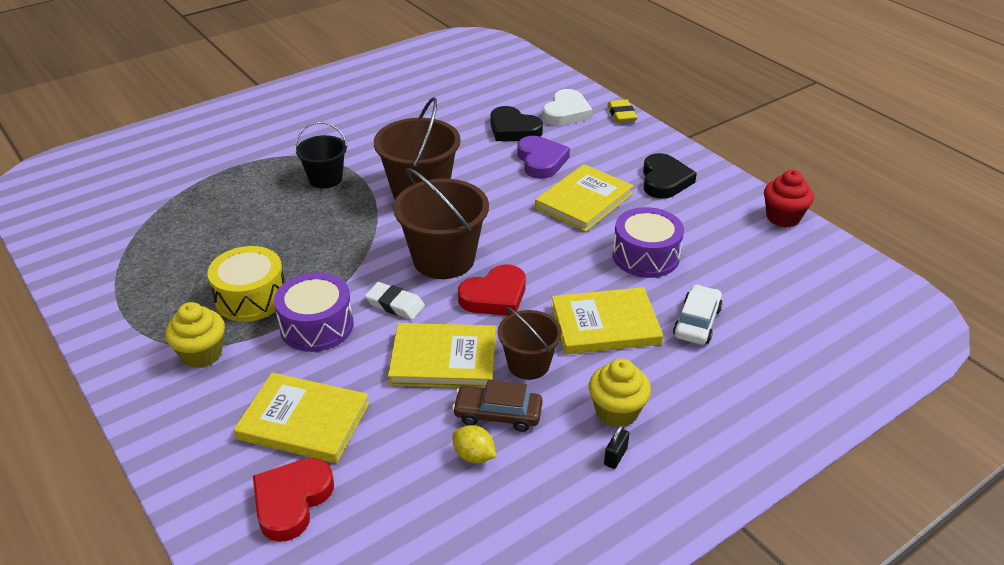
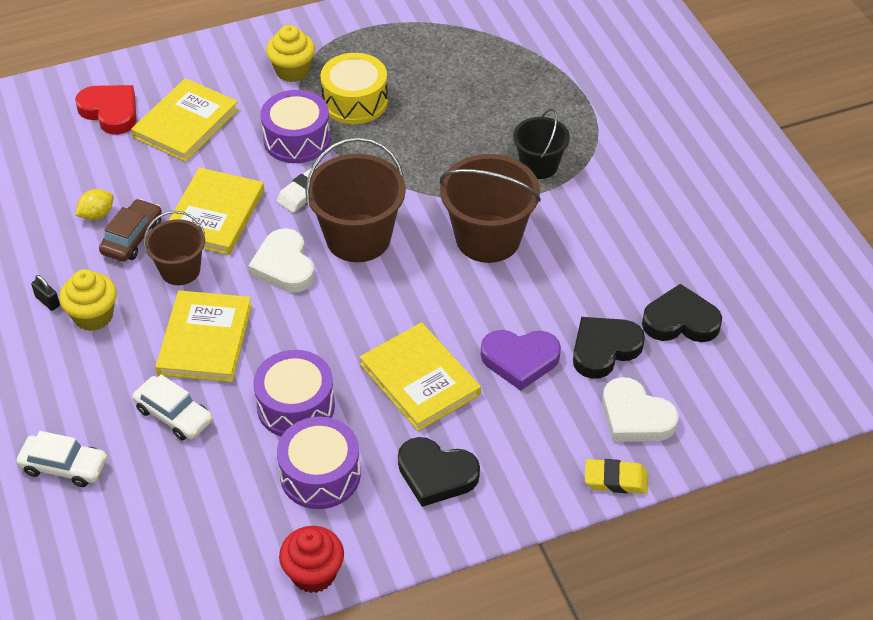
camera: 105 degrees right, 10 degrees up
(473, 104) = (680, 321): none -> black heart
(495, 296) = (284, 266): red heart -> white heart
(700, 231) = (320, 475): none -> purple drum
(794, 376) = (64, 466): none -> white car

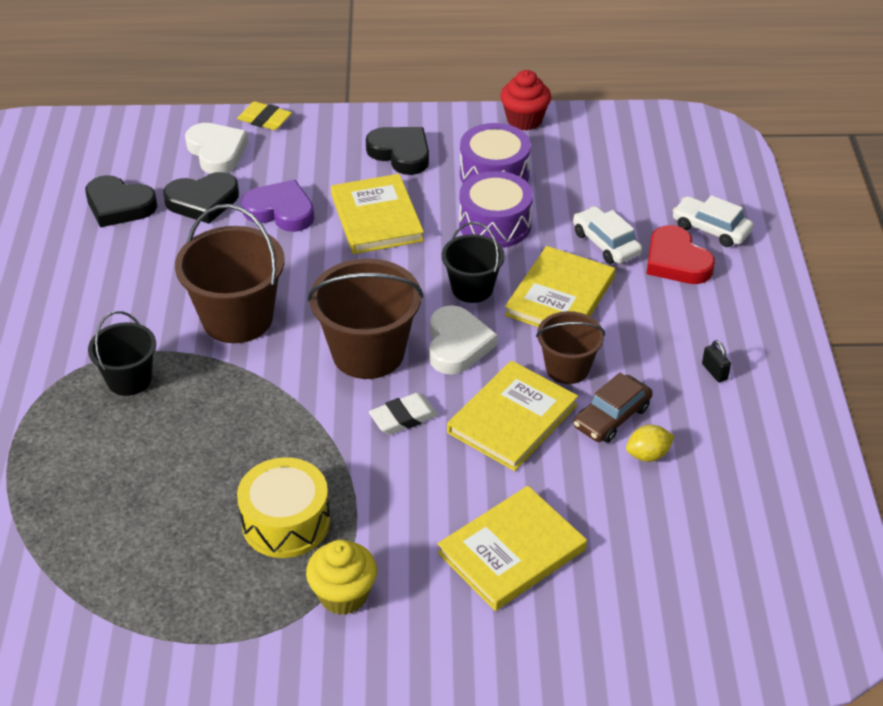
camera: 160 degrees left, 5 degrees down
(93, 316) = (668, 345): yellow cupcake -> none
(110, 112) = (607, 599): red heart -> red heart (676, 261)
(291, 325) = (472, 288): none -> black bucket
(297, 139) = (382, 488): purple drum -> none

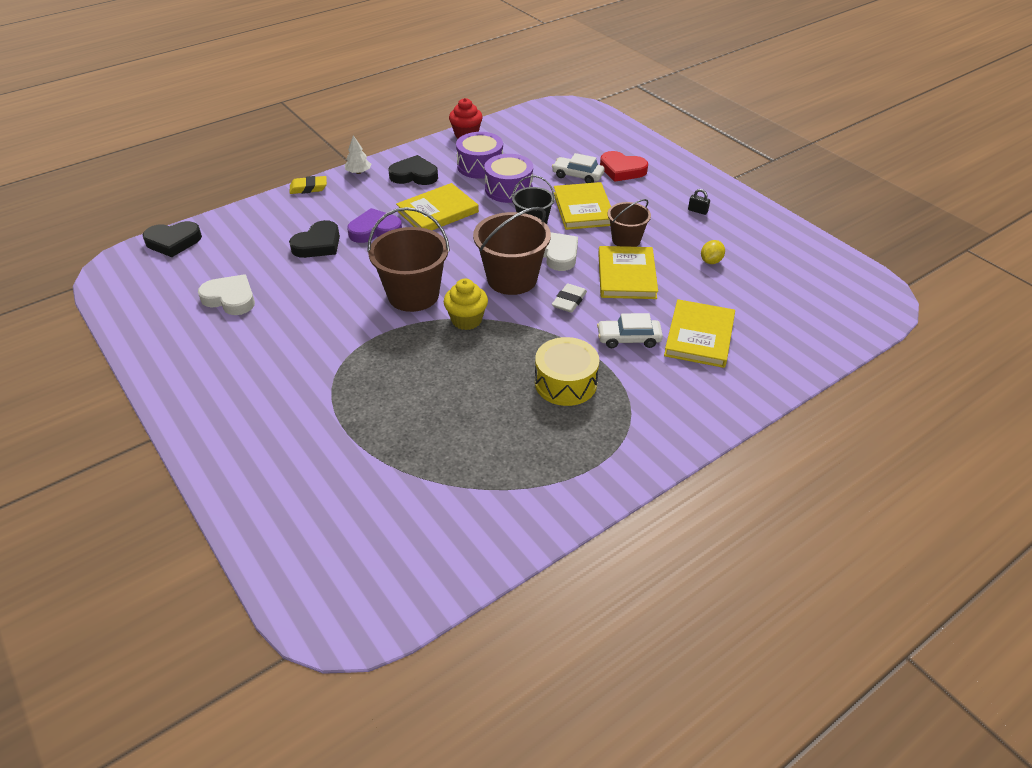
camera: 35 degrees left, 0 degrees up
(119, 206) = (263, 268): black heart -> black heart (173, 242)
(129, 379) = (382, 356): black bucket -> none
(217, 152) = (296, 215): white heart -> white heart (230, 298)
(341, 121) = (358, 172): none -> white tree
(343, 595) = (639, 402): yellow cupcake -> yellow cupcake (466, 320)
(376, 218) = (437, 211): yellow book -> yellow book turned 75 degrees counterclockwise
(611, 417) = (674, 252): brown car -> none
(711, 229) = (621, 149): white car -> white car (628, 338)

